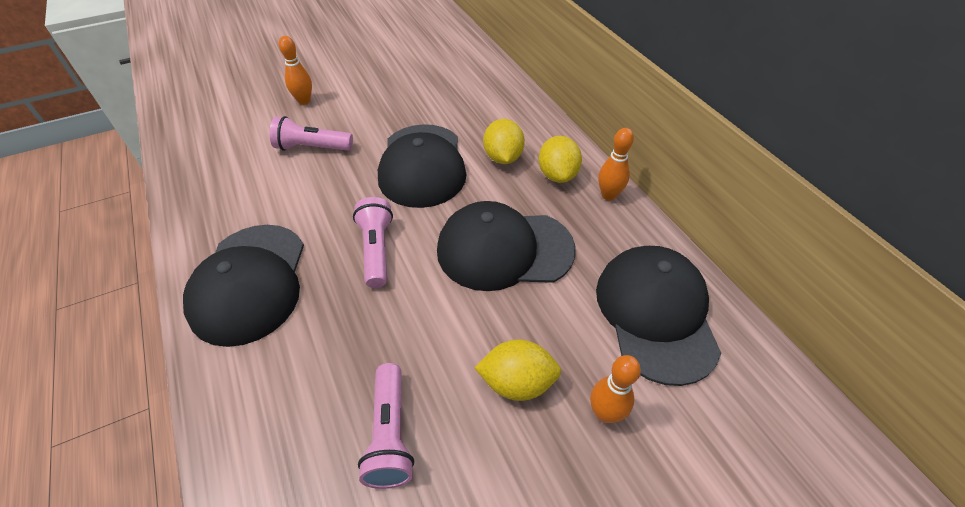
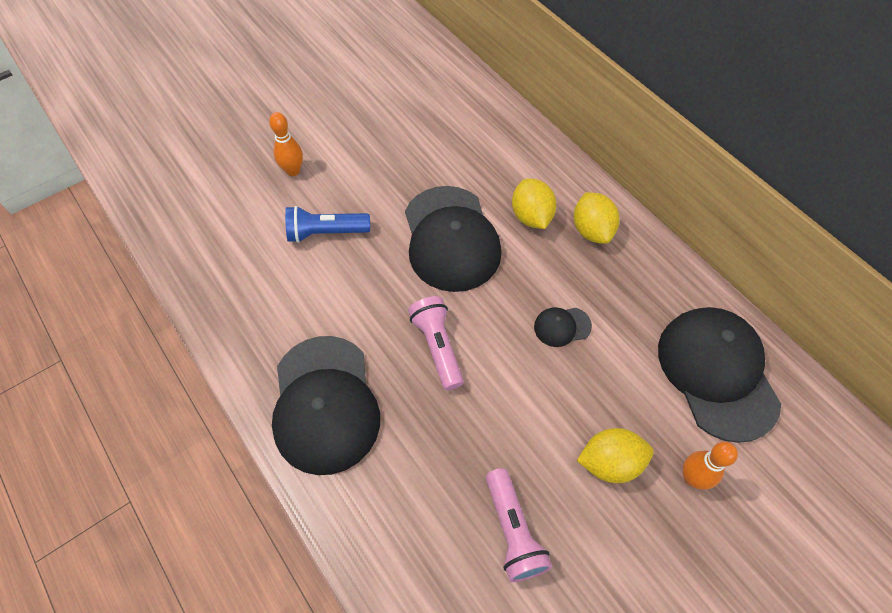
camera: 10 degrees left, 10 degrees up
(312, 148) = (326, 233): pink flashlight -> blue flashlight
(504, 249) = (562, 326): black cap -> black cap, size x0.42
(608, 195) = (647, 248): orange bowling pin -> none

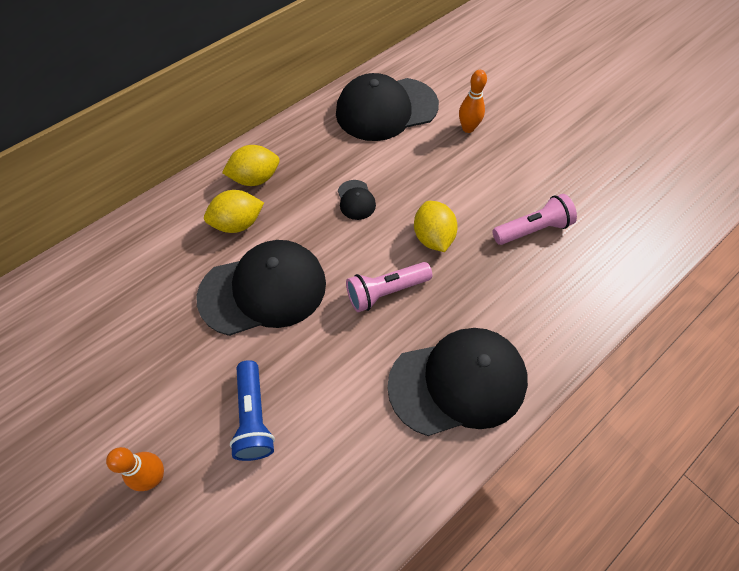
camera: 95 degrees left, 0 degrees up
(610, 462) = (467, 172): yellow lemon -> yellow lemon (433, 237)

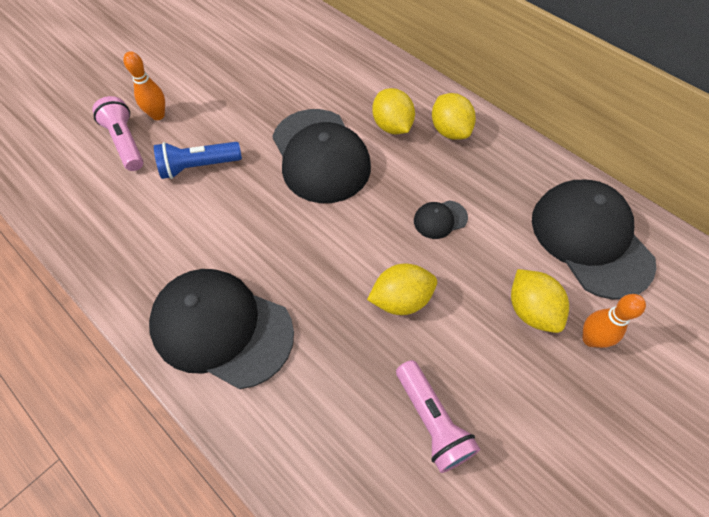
camera: 85 degrees right, 0 degrees up
(386, 292) = (325, 256): pink flashlight -> pink flashlight (126, 142)
(445, 156) = (531, 310): none -> yellow lemon
(458, 382) = (222, 328): black cap -> black cap turned 135 degrees clockwise

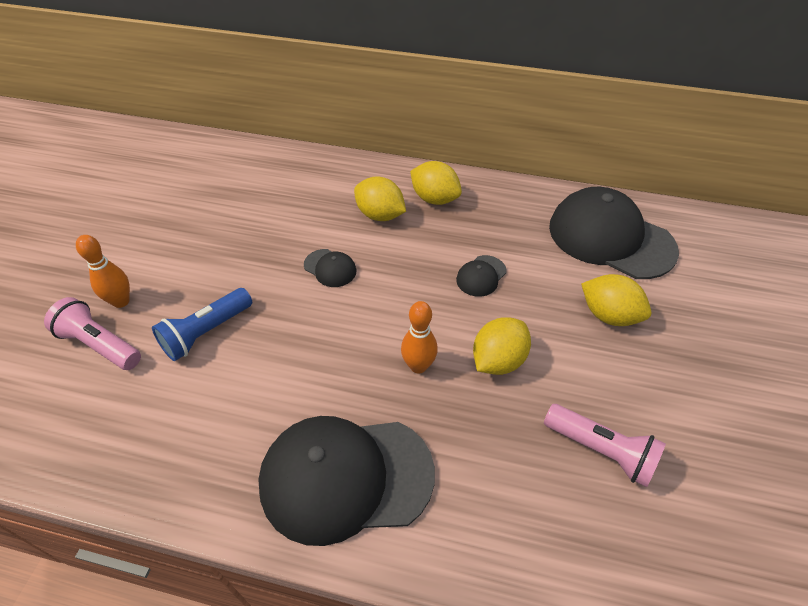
camera: 30 degrees left, 10 degrees down
(320, 155) = (330, 268): black cap -> black cap, size x0.42
(590, 339) = (668, 315): orange bowling pin -> orange bowling pin (418, 366)

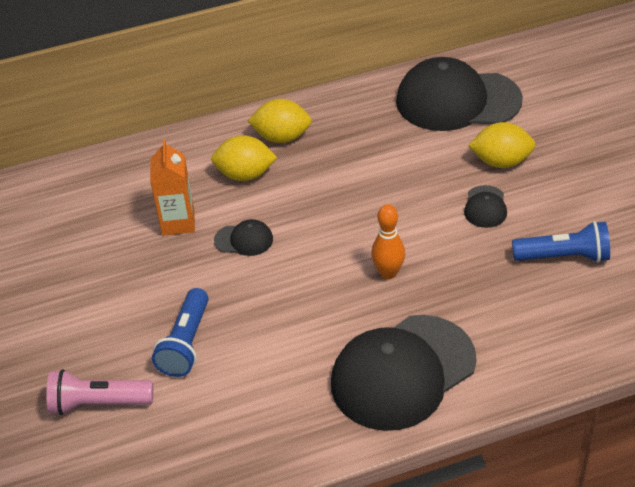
camera: 30 degrees left, 5 degrees down
(121, 301) = (77, 363): orange bowling pin -> none
(297, 227) = (178, 222): none -> orange carton
(481, 276) = (379, 182): black cap -> black cap (485, 207)
(498, 360) = (445, 237): yellow lemon -> none
(601, 450) = (564, 256): pink flashlight -> blue flashlight

